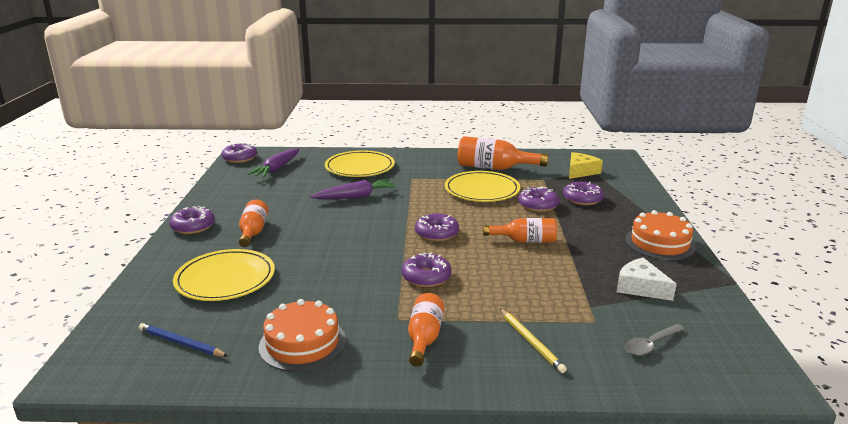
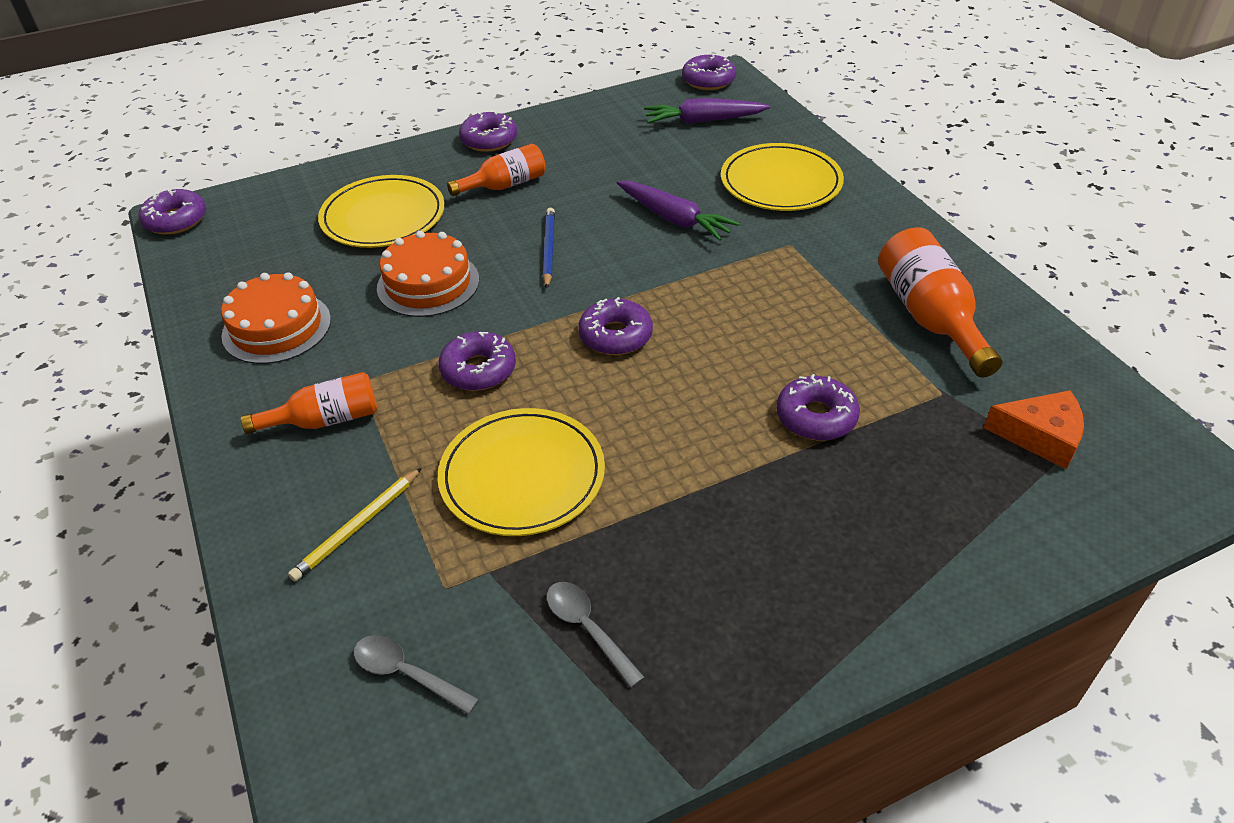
camera: 65 degrees right, 20 degrees up
(181, 343) = (246, 248): blue pencil -> blue pencil (548, 249)
(482, 190) = (817, 332): yellow plate -> yellow plate (522, 476)
(525, 241) = (661, 438): orange bottle -> none
(580, 171) = (1040, 436): yellow cheese -> orange cheese
(582, 199) = (900, 471): purple donut -> purple donut (176, 220)
(640, 287) = (587, 629): white cheese -> grey spoon
(660, 243) = (789, 630): orange cake -> orange cake (428, 284)

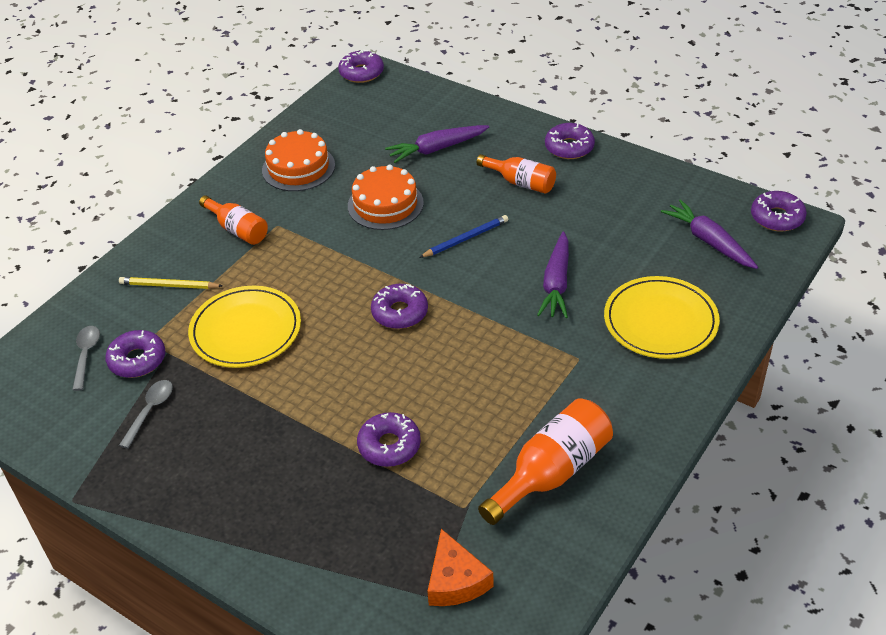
camera: 60 degrees right, 0 degrees up
(383, 217) = (436, 149): yellow plate -> purple carrot
(478, 370) = (322, 267): purple donut -> purple donut (137, 360)

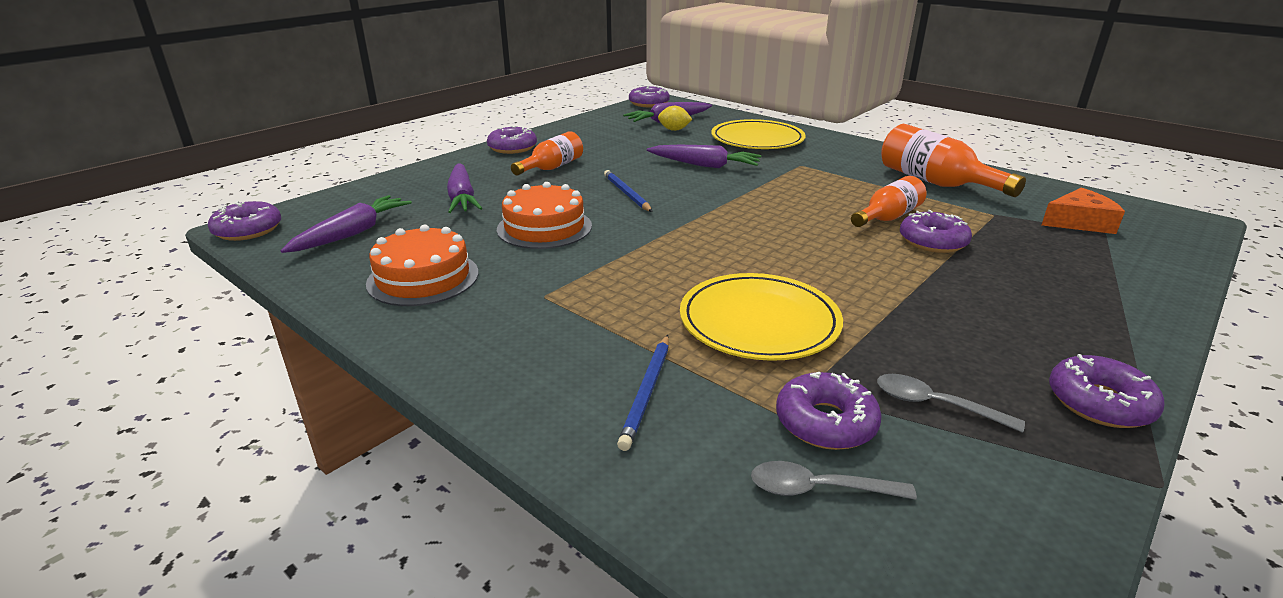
camera: 85 degrees left, 15 degrees down
(169, 286) = (647, 392): yellow pencil -> blue pencil
(238, 229) = (535, 327): orange bottle -> orange bottle (887, 217)
(362, 117) = (352, 233): none -> purple carrot
(400, 312) = (735, 228): purple donut -> purple donut (1099, 403)
(672, 250) = (674, 130): none -> yellow lemon

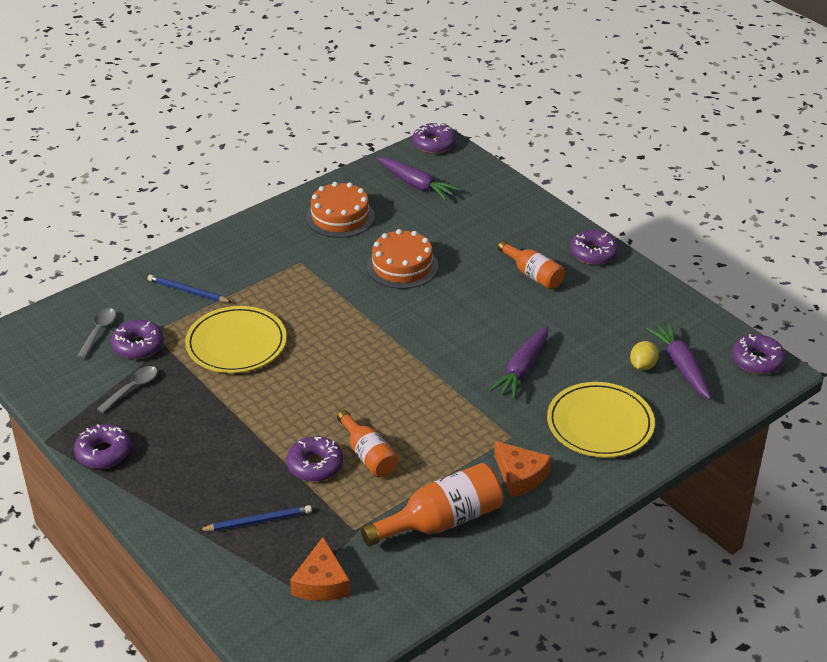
camera: 100 degrees right, 10 degrees up
(462, 198) = (470, 228): purple carrot -> none
(626, 194) = (459, 312): blue pencil -> blue pencil (258, 521)
(846, 160) = (520, 476): none -> orange cheese

